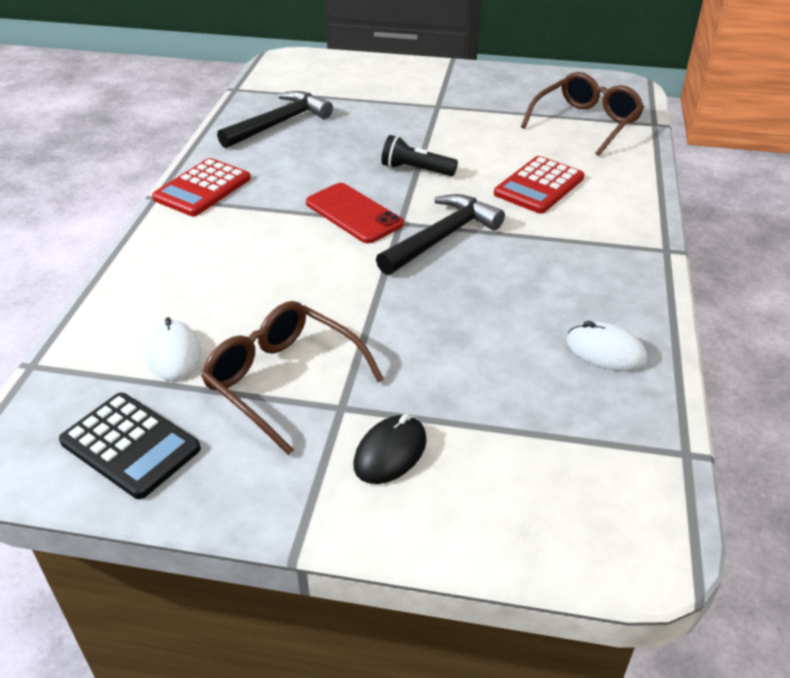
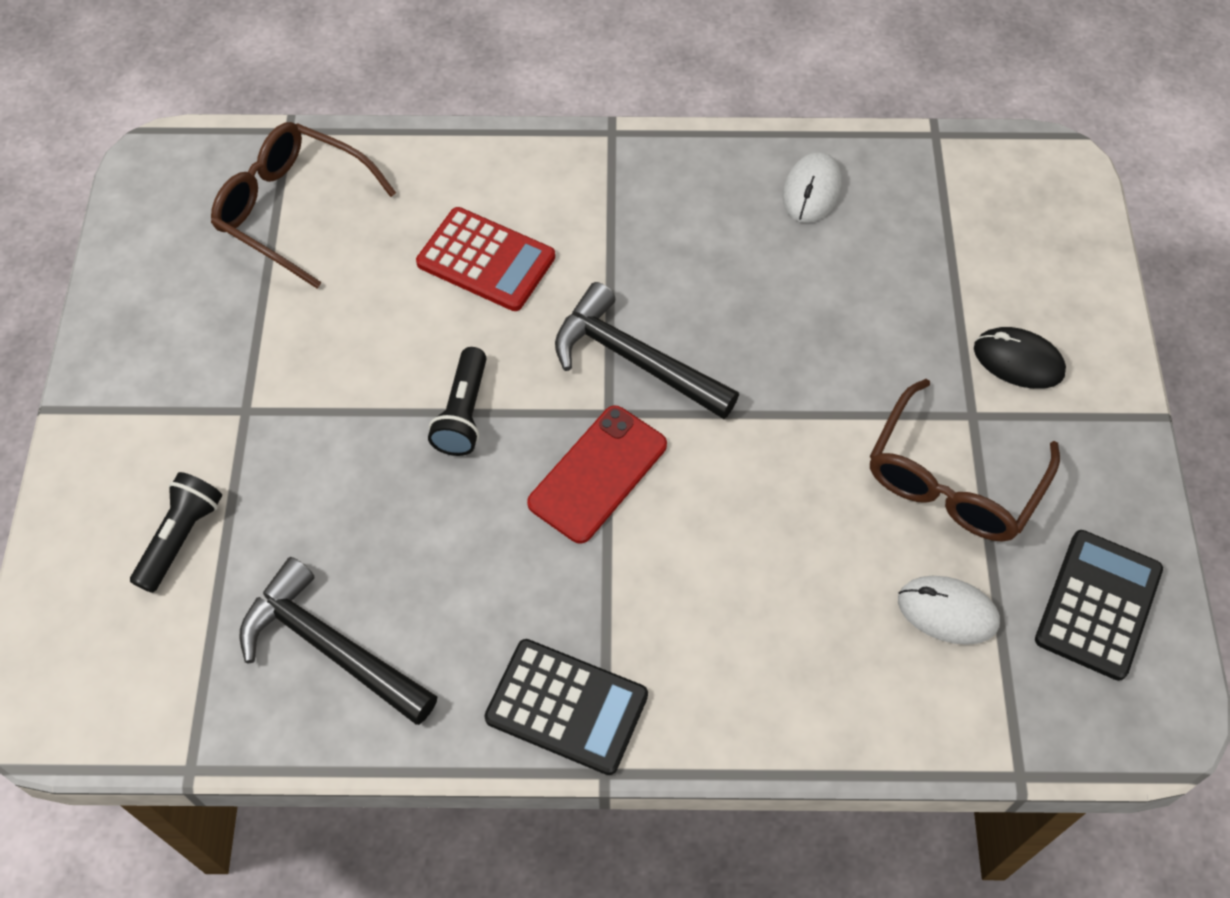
camera: 100 degrees left, 20 degrees up
(174, 354) = (947, 611): white mouse -> white mouse turned 45 degrees clockwise
(202, 188) = (566, 707): red calculator -> black calculator
(363, 88) = (181, 537): none -> black flashlight

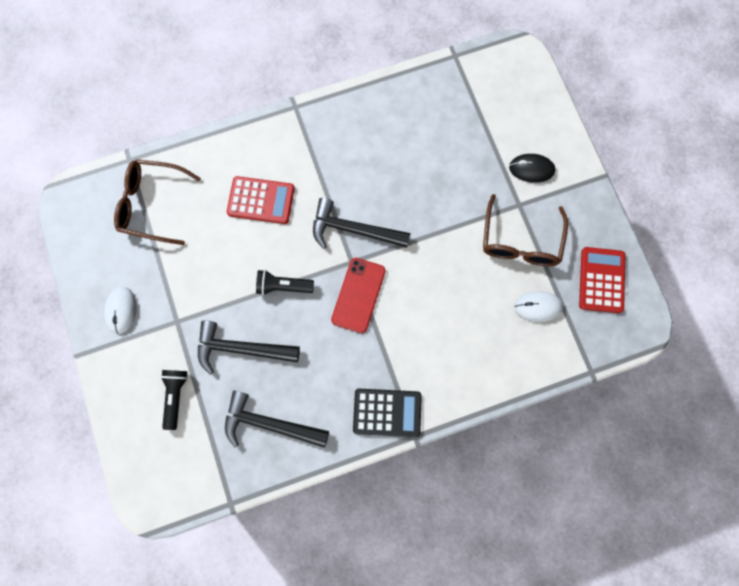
camera: 20 degrees left, 15 degrees up
(339, 495) = (241, 349): none -> black hammer
(463, 413) = (283, 286): black flashlight -> black flashlight turned 105 degrees clockwise
(811, 190) = (405, 108): white mouse -> white mouse (121, 310)
(1098, 605) = (601, 280): black calculator -> red calculator

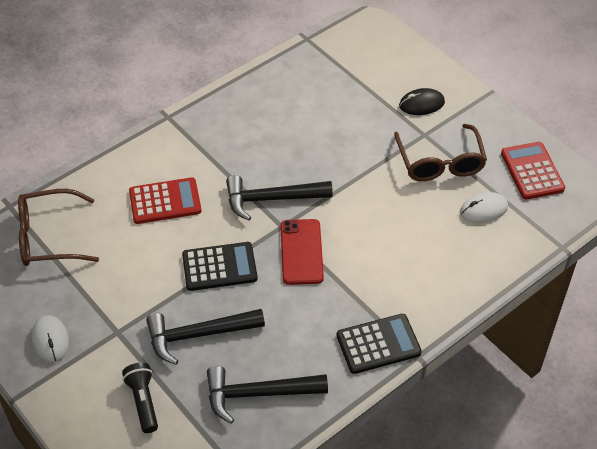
camera: 20 degrees left, 25 degrees down
(283, 286) = (219, 267): black flashlight -> black calculator

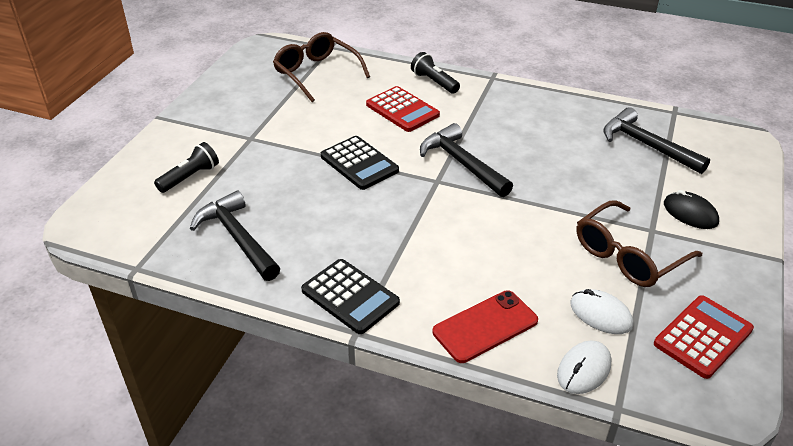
camera: 60 degrees right, 10 degrees down
(50, 340) = (220, 111): white mouse -> white mouse (584, 369)
(140, 159) = (434, 82): none -> black flashlight
(198, 335) = (277, 180): black hammer -> black hammer (647, 145)
(301, 252) = (418, 204): red phone -> red phone (485, 326)

